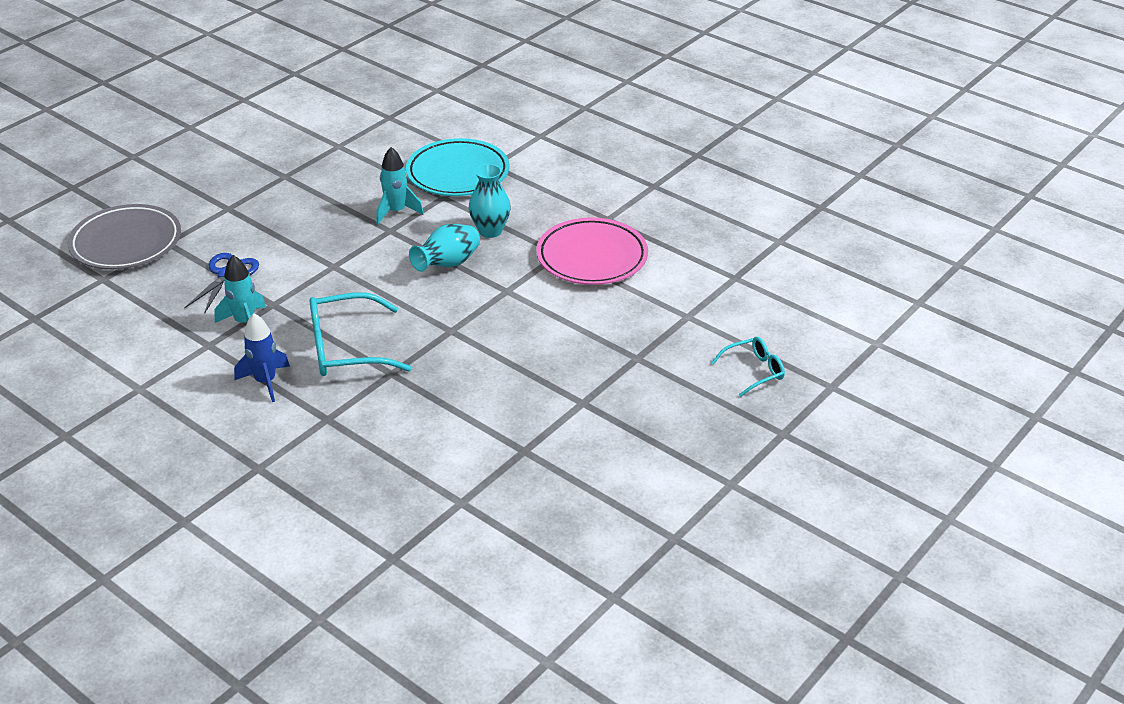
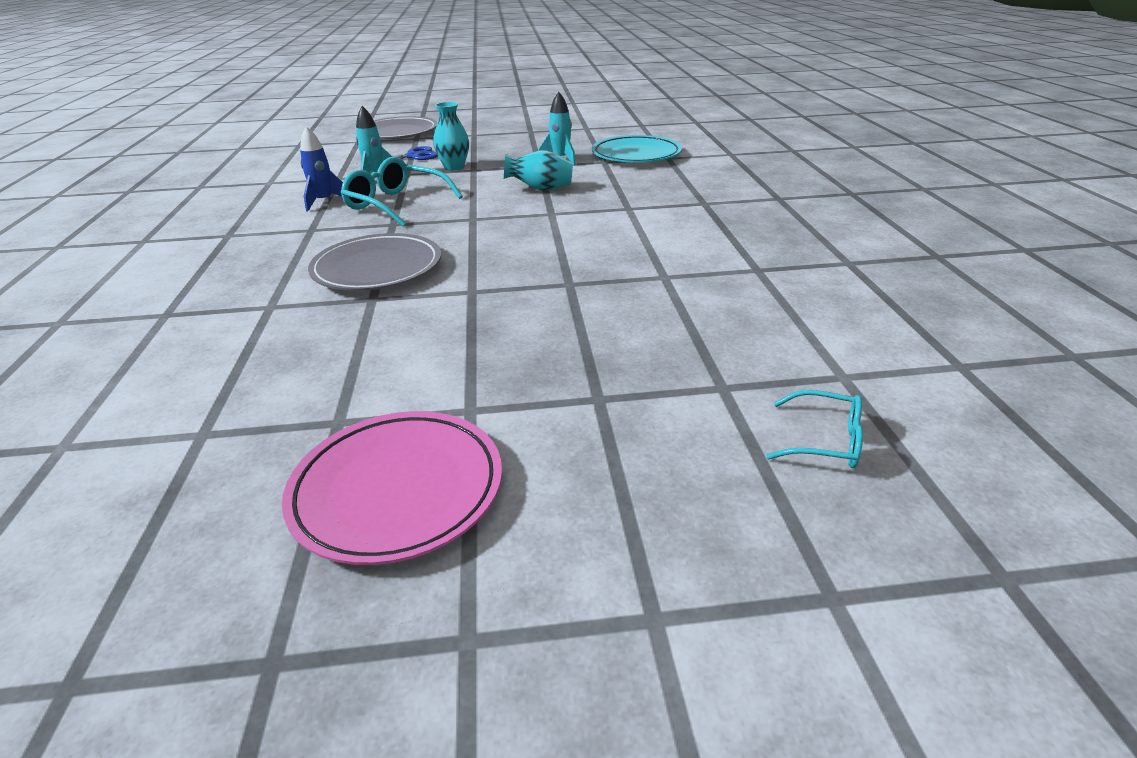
camera: 45 degrees right, 5 degrees down
(474, 423) = (377, 269): none -> grey plate
(490, 231) = (602, 184): turquoise vase -> turquoise vase (454, 167)
(592, 257) = (650, 217): pink plate -> pink plate (398, 490)
(754, 371) = (658, 337): turquoise glasses -> turquoise glasses (825, 441)

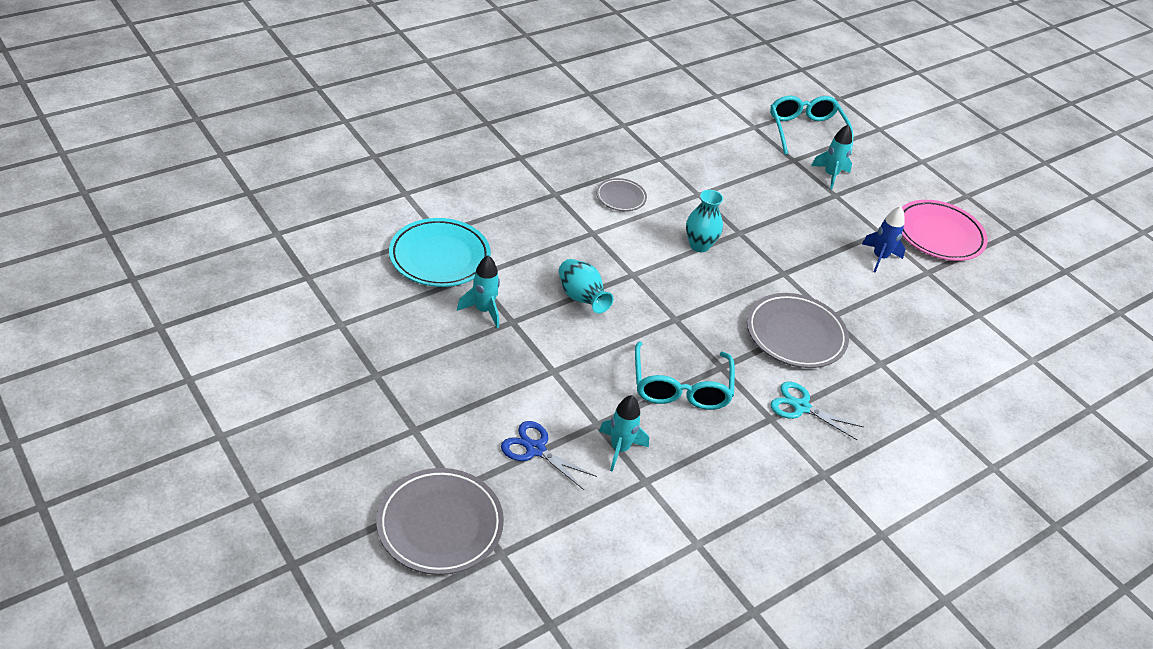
camera: 125 degrees left, 10 degrees up
(298, 245) = (801, 407): none -> turquoise scissors
(324, 202) = (712, 449): blue rocket -> blue rocket (879, 258)
(454, 167) = (554, 391): turquoise vase -> turquoise vase (699, 245)
(657, 415) = (830, 175): none -> turquoise rocket
(682, 231) = (621, 197): none -> grey plate
(825, 441) = (805, 131): turquoise glasses -> turquoise glasses, size x1.78

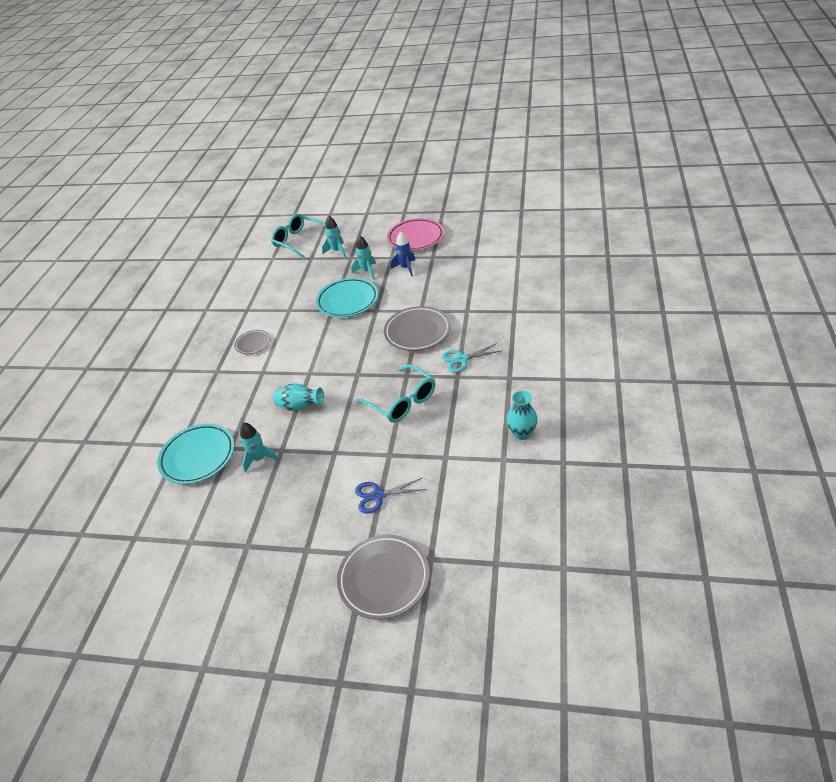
camera: 35 degrees left, 0 degrees up
(619, 449) = (414, 455): turquoise rocket -> turquoise rocket (367, 271)
(699, 245) = (321, 332): turquoise vase -> turquoise vase (521, 433)
(769, 237) = (347, 301): none -> turquoise plate

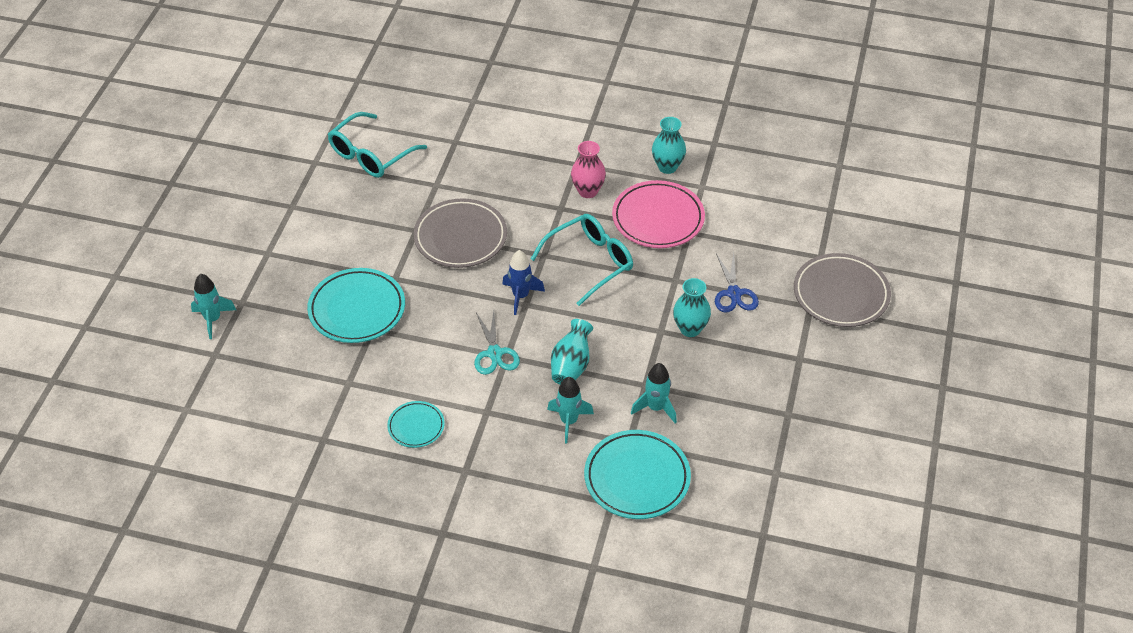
camera: 90 degrees left, 5 degrees up
(253, 344) = (416, 426): grey plate -> turquoise plate
(299, 241) = (150, 372): turquoise glasses -> turquoise glasses (370, 155)
(337, 470) = (690, 329): none -> turquoise vase
(367, 271) = (291, 284): turquoise rocket -> turquoise rocket (569, 421)
(405, 268) = (305, 238): blue rocket -> blue rocket (520, 296)
(415, 238) = (229, 220): pink plate -> pink plate (658, 218)
(462, 359) = (531, 200): turquoise scissors -> turquoise scissors (494, 353)
(479, 388) = (588, 191): none -> pink vase

